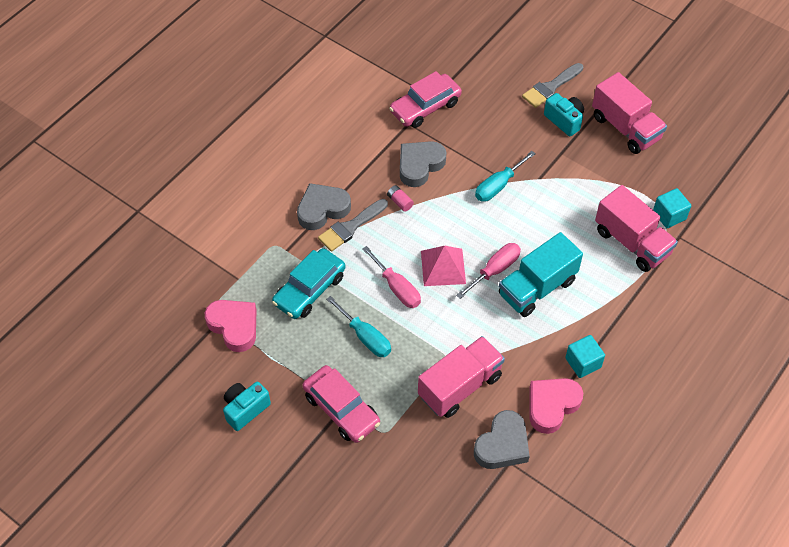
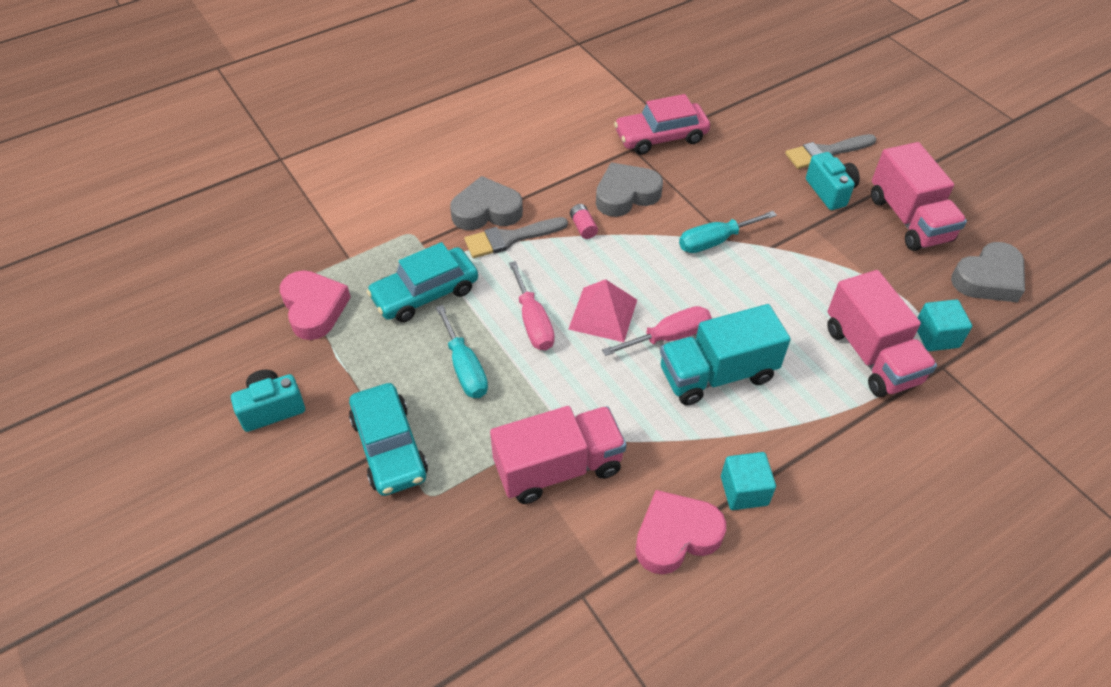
camera: 20 degrees right, 5 degrees down
(341, 409) = (389, 447): pink car -> turquoise car
(502, 445) = (582, 567): grey heart -> grey heart (988, 278)

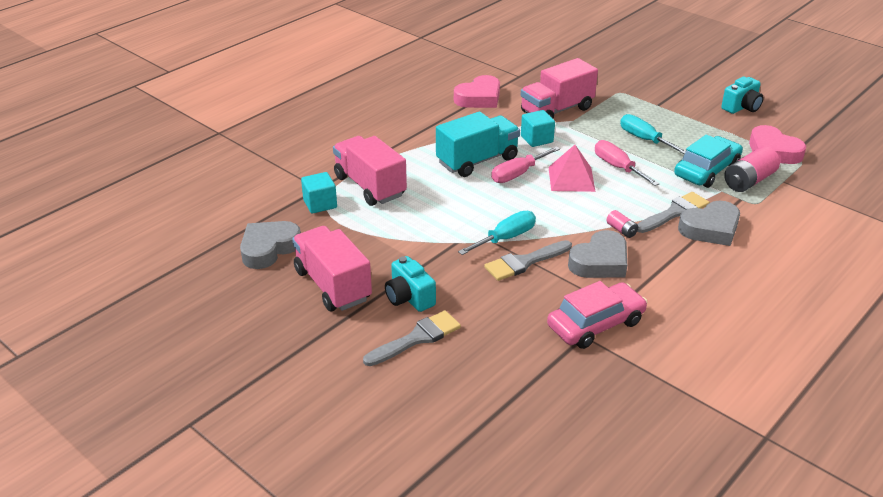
camera: 165 degrees right, 15 degrees down
(389, 266) = (748, 181): none -> pink battery
(389, 447) = (658, 104): turquoise car -> none
(704, 208) = (524, 262): none -> grey brush
(744, 491) = (446, 117): turquoise cube -> turquoise cube (536, 139)

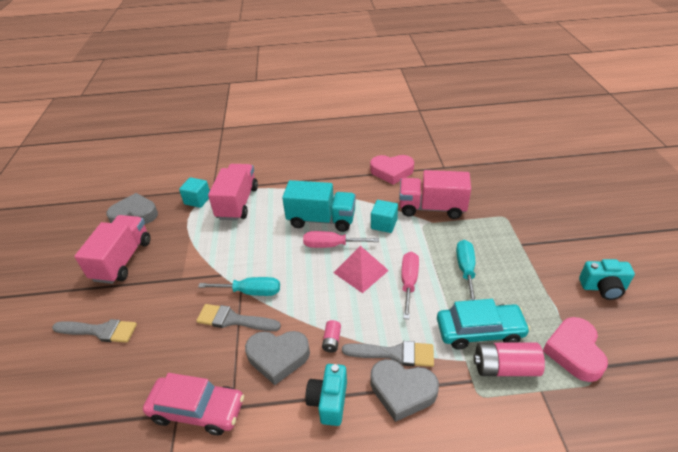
camera: 45 degrees right, 5 degrees up
(409, 298) = (139, 297): turquoise camera -> turquoise camera (329, 401)

